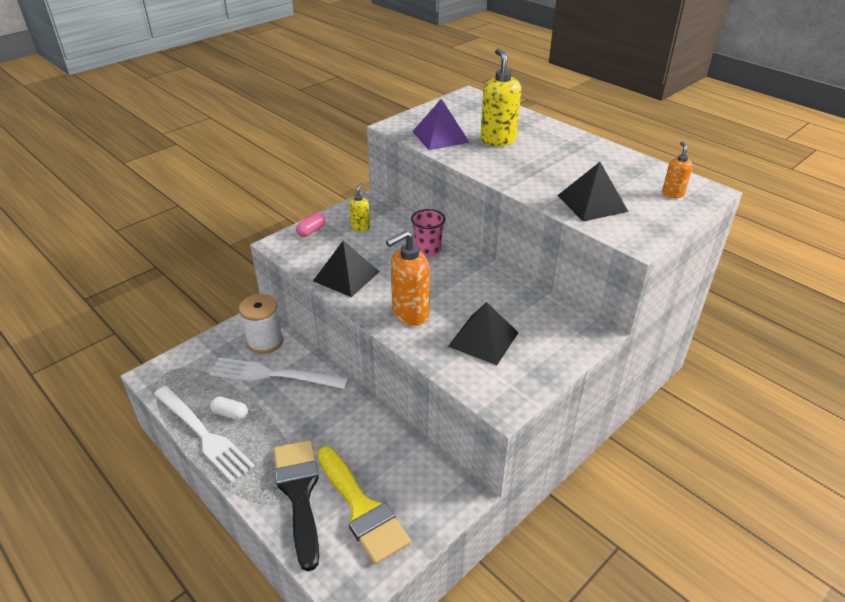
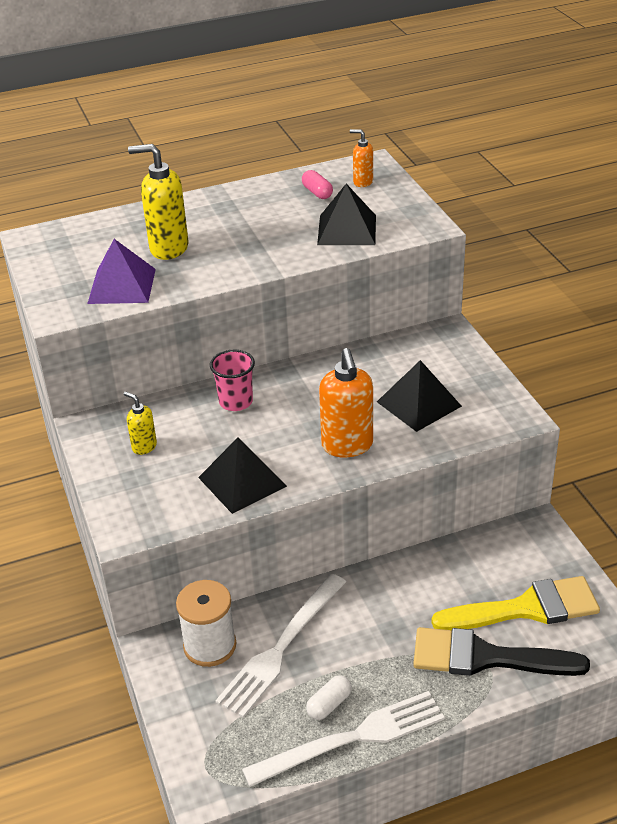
camera: 65 degrees left, 0 degrees up
(311, 231) = (117, 494): pink capsule -> pink capsule (317, 192)

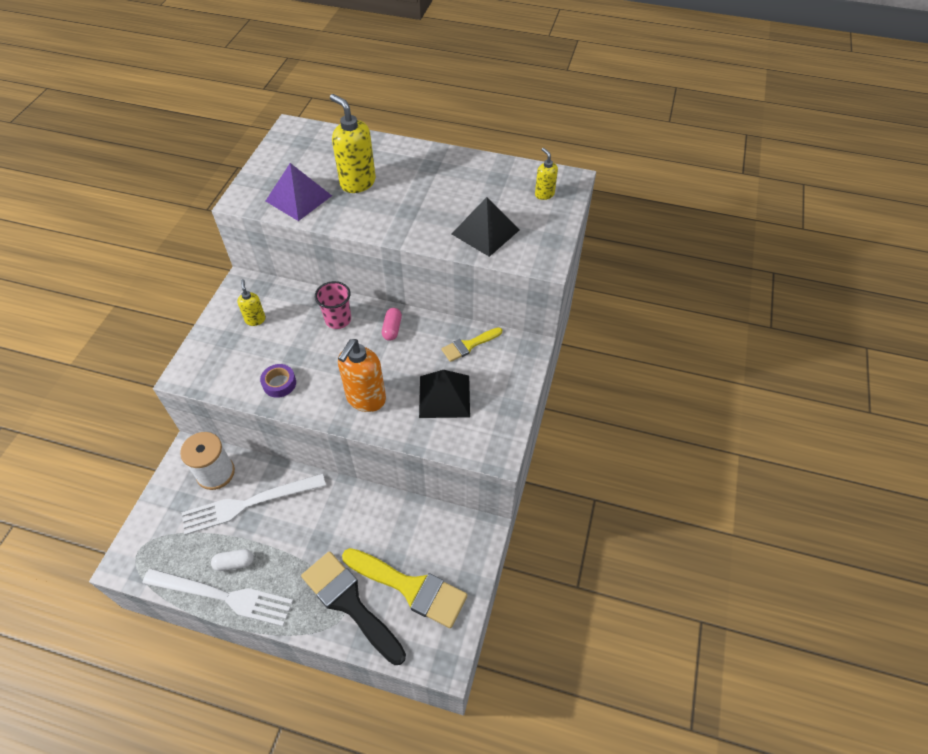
camera: 35 degrees right, 15 degrees up
(242, 481) = (279, 383): black pyramid -> purple tape
(317, 192) = (502, 187): pink capsule -> pink capsule (392, 329)
(362, 182) = (544, 194): orange soap dispenser -> yellow soap dispenser
(392, 356) = (468, 345): none -> yellow brush

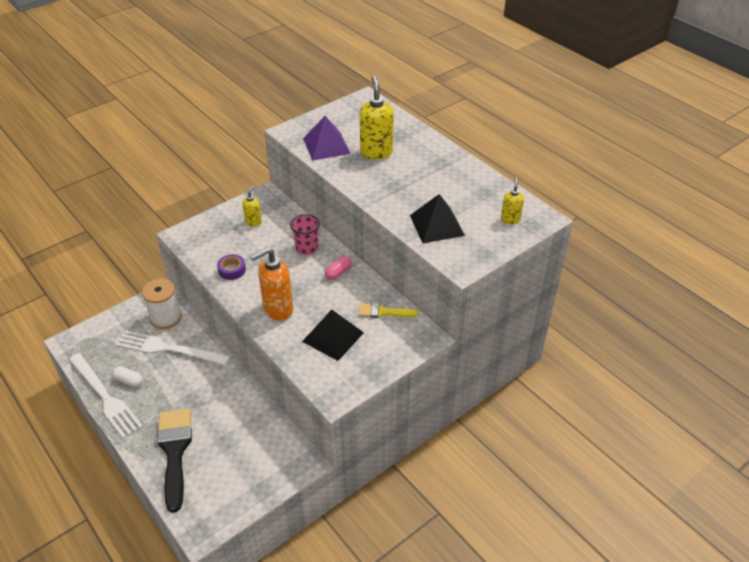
camera: 35 degrees right, 10 degrees down
(410, 588) = (221, 467): yellow brush -> none

